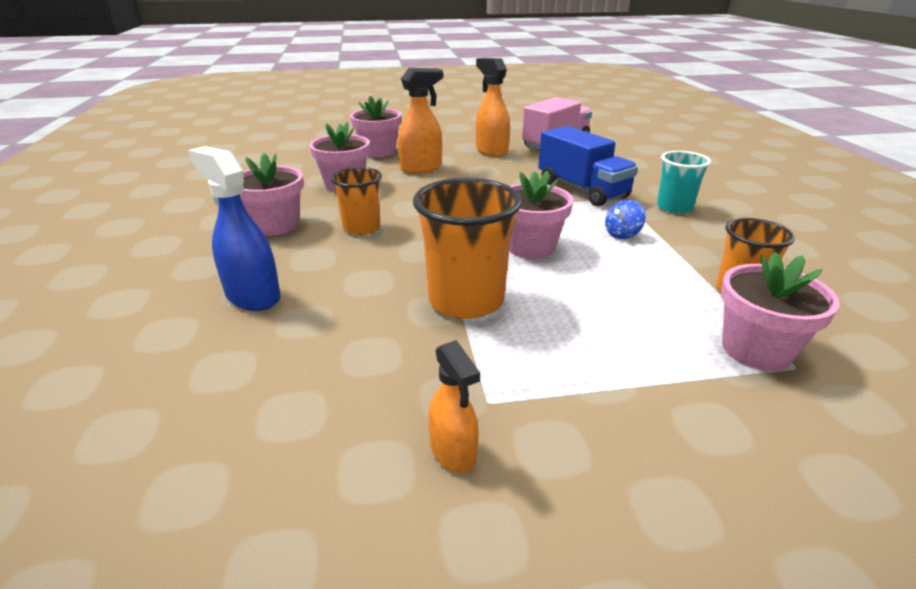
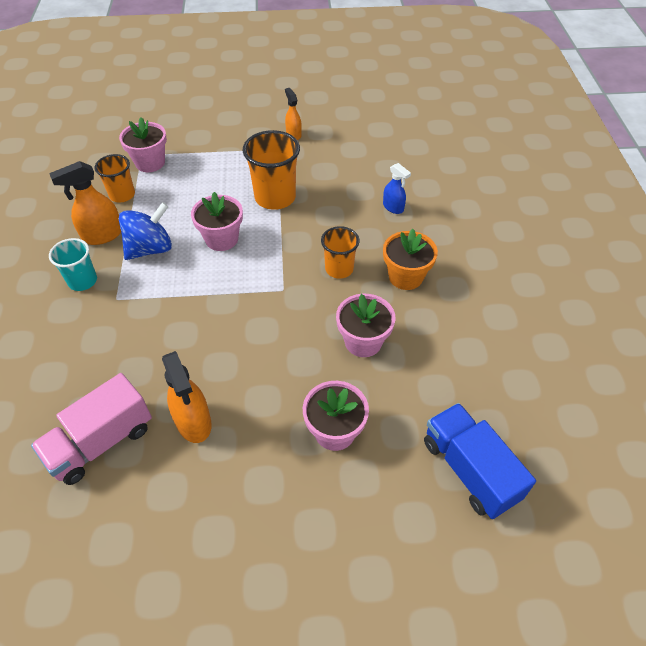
camera: 175 degrees left, 20 degrees up
(252, 296) = (393, 207): blue spray bottle -> blue spray bottle, size x0.62
(276, 225) = (405, 277): pink flower pot -> orange flower pot
(421, 168) = (285, 377): orange spray bottle -> orange spray bottle (102, 235)
(582, 190) = (140, 316): blue truck -> blue truck (469, 470)
(622, 234) = (150, 249): blue spinning top -> blue spinning top, size x1.97

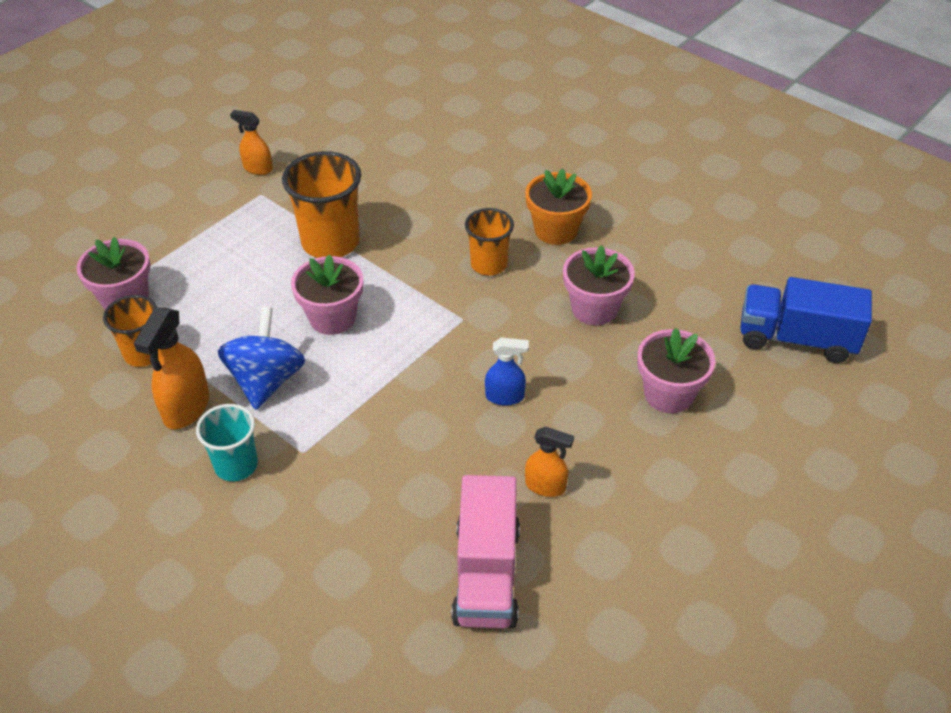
camera: 45 degrees left, 5 degrees down
(193, 422) = (545, 486): orange spray bottle -> orange spray bottle, size x0.62
(393, 207) = (462, 177): blue spray bottle -> blue spray bottle (505, 397)

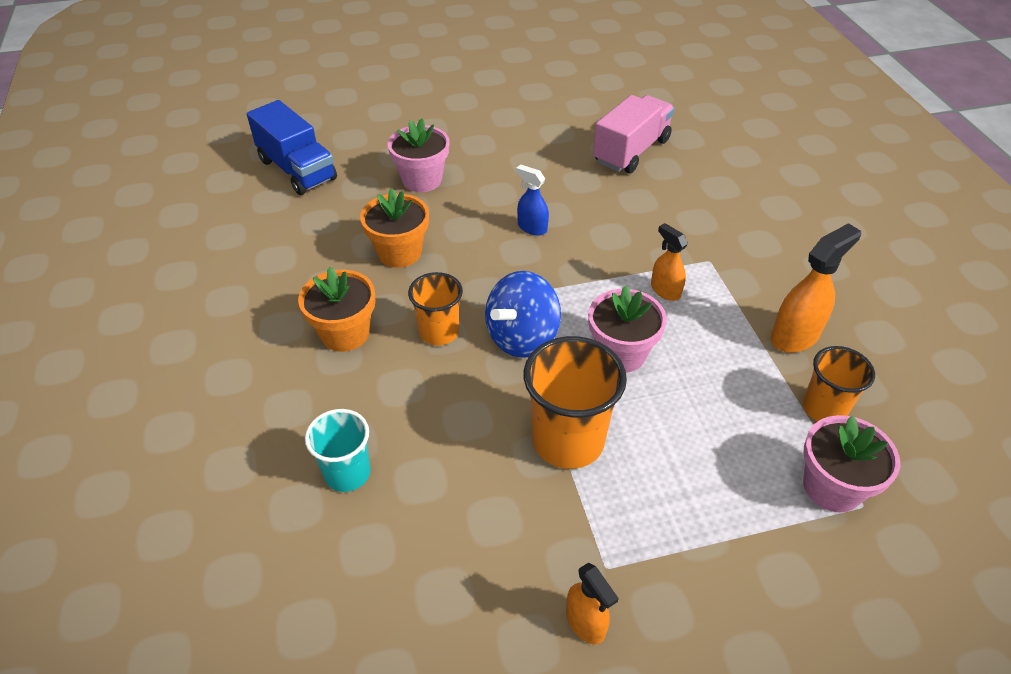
camera: 145 degrees left, 0 degrees up
(236, 465) = (767, 274): turquoise cup -> turquoise cup (347, 473)
(266, 381) = (713, 326): blue spinning top -> blue spinning top (522, 337)
(545, 486) = (556, 171): orange spray bottle -> orange spray bottle (665, 290)
(594, 309) = (399, 252): pink flower pot -> orange flower pot

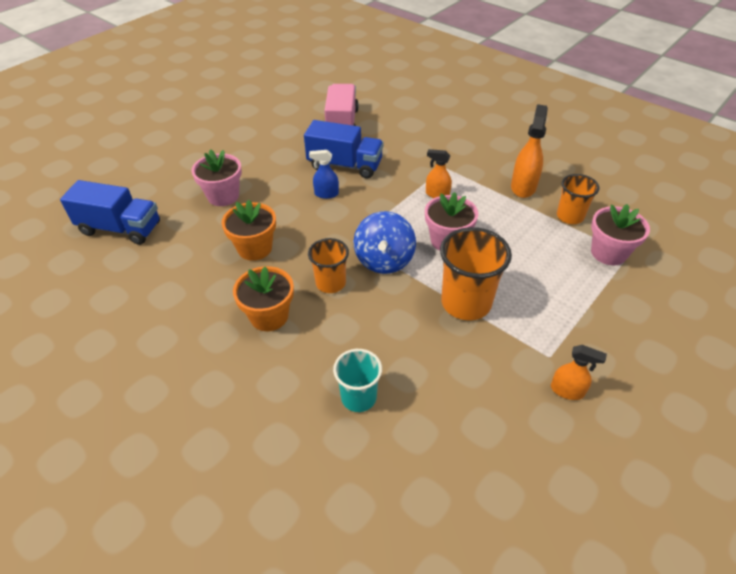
camera: 35 degrees left, 0 degrees up
(586, 203) = (345, 165): none -> blue truck

